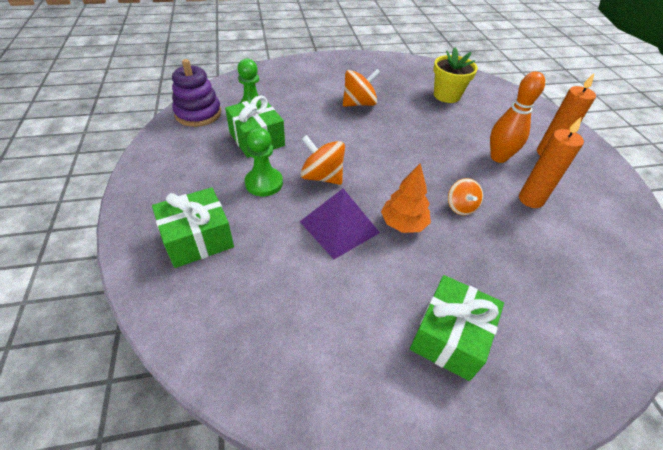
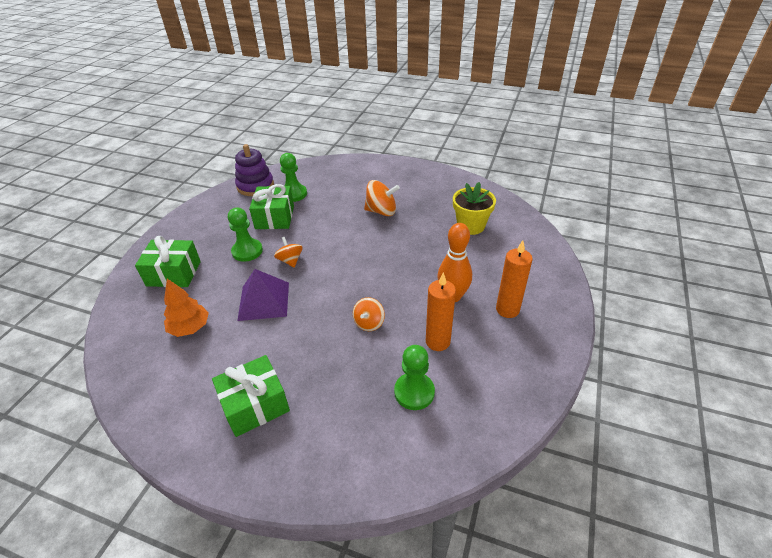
camera: 35 degrees right, 5 degrees down
(322, 176) = (290, 260): orange spinning top -> orange spinning top, size x0.65
(403, 224) = (310, 317): orange tree -> orange tree (190, 328)
(563, 250) = (414, 392): none -> green pawn

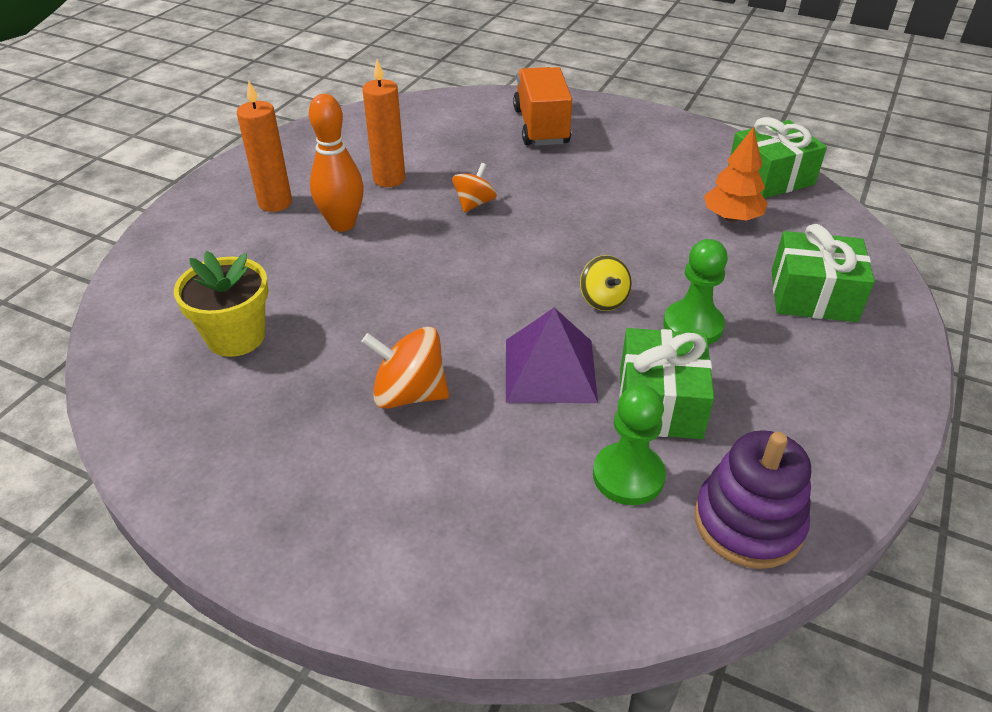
camera: 175 degrees left, 0 degrees up
(255, 405) = (612, 146): green gift -> green gift (770, 177)
(264, 301) = (633, 241): purple pyramid -> purple pyramid (550, 370)
(290, 260) = (603, 300): orange spinning top -> yellow spinning top
(318, 429) = (541, 127): none -> orange truck
(414, 392) = (435, 143): green pawn -> none

